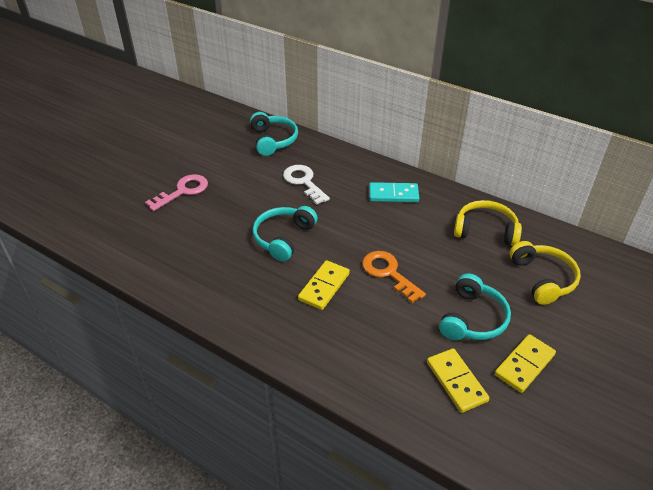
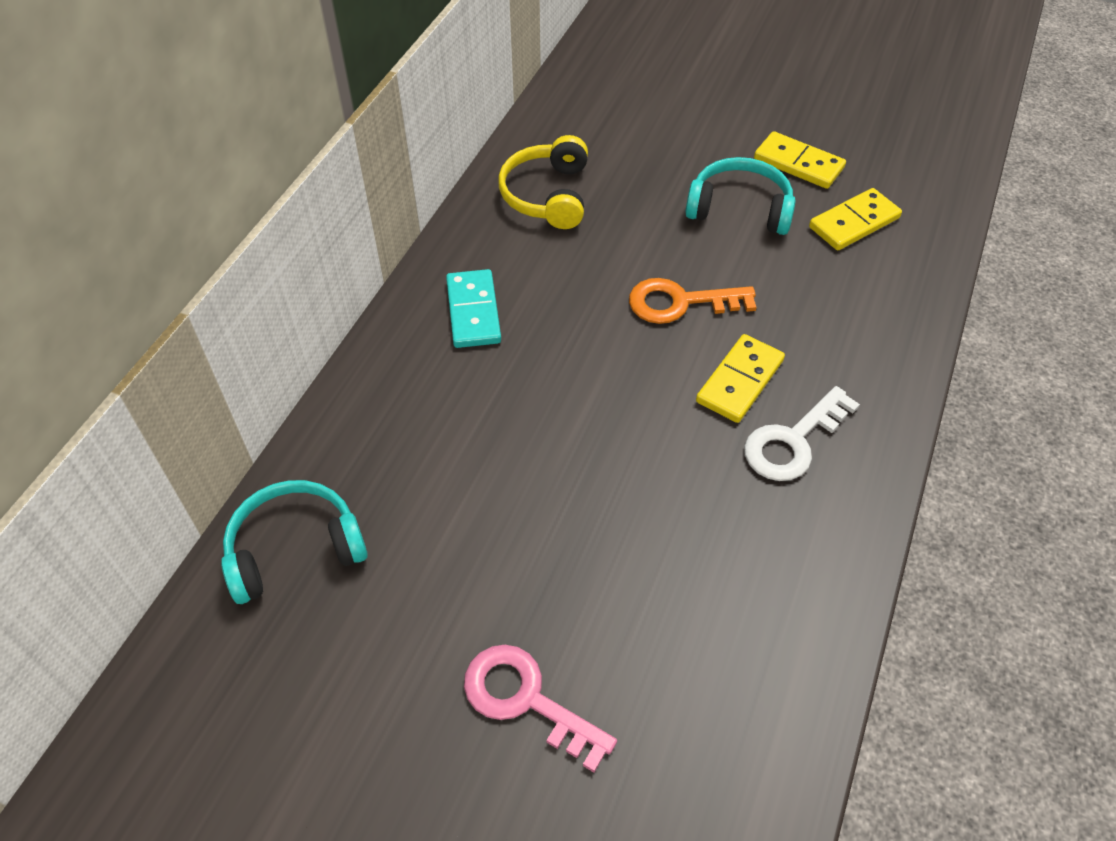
camera: 100 degrees left, 10 degrees up
(283, 238) = (636, 461): turquoise headphones -> none
(304, 182) = (455, 457): white key -> white key (793, 441)
(324, 287) = (739, 381): yellow domino -> yellow domino turned 75 degrees counterclockwise
(388, 273) = (680, 303): orange key -> orange key turned 45 degrees clockwise
(543, 278) = (637, 141): yellow headphones -> none

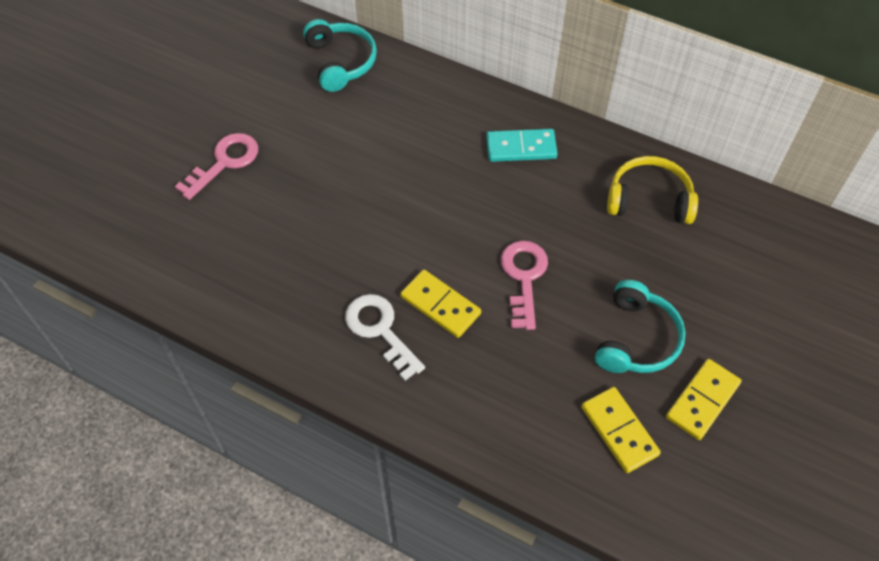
camera: 95 degrees right, 5 degrees up
(680, 303) = (523, 278): orange key -> pink key

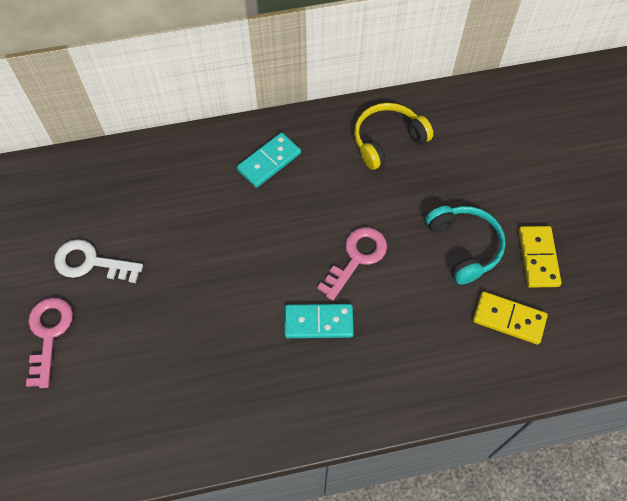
camera: 40 degrees left, 5 degrees up
(340, 62) = (70, 185): turquoise headphones -> none
(380, 330) = (293, 374): white key -> white key (91, 263)
(440, 305) = (318, 322): yellow domino -> turquoise domino
(523, 278) = (356, 258): pink key -> pink key turned 75 degrees clockwise

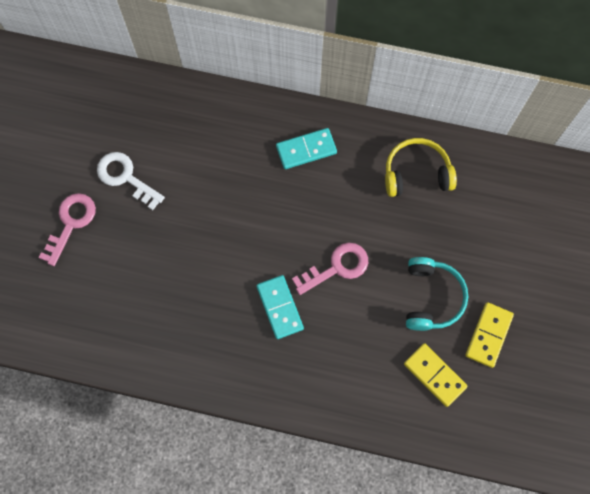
camera: 25 degrees right, 10 degrees up
(318, 322) = (280, 307): turquoise domino -> turquoise domino turned 45 degrees clockwise

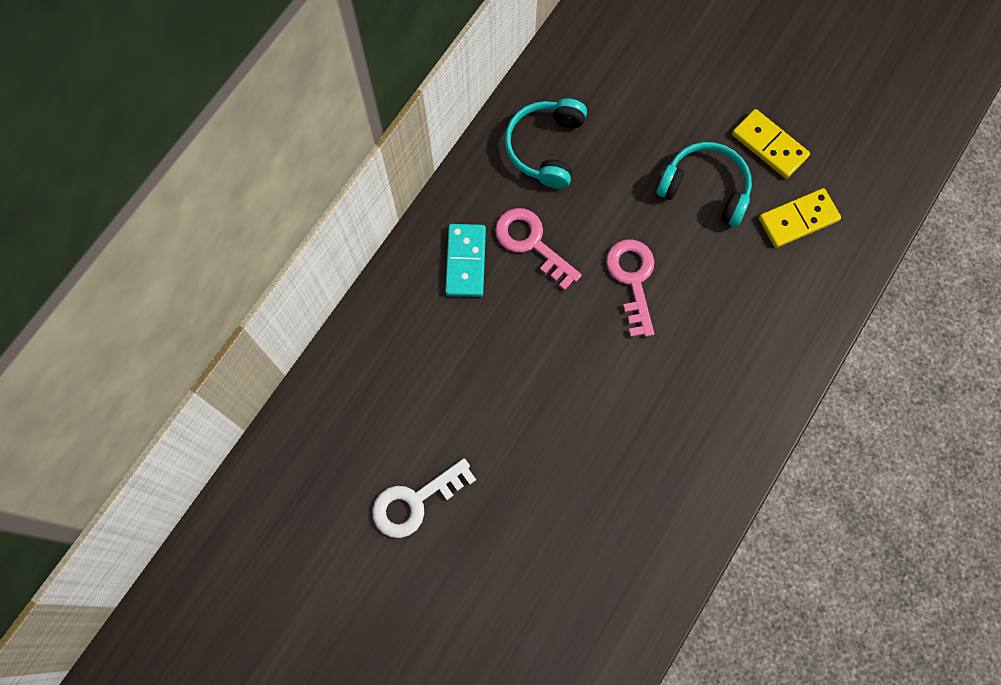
camera: 70 degrees left, 0 degrees up
(70, 223) = (453, 596): pink key -> pink key (531, 243)
(280, 307) = (661, 364): turquoise domino -> none
(416, 173) = (545, 147): yellow headphones -> turquoise headphones

